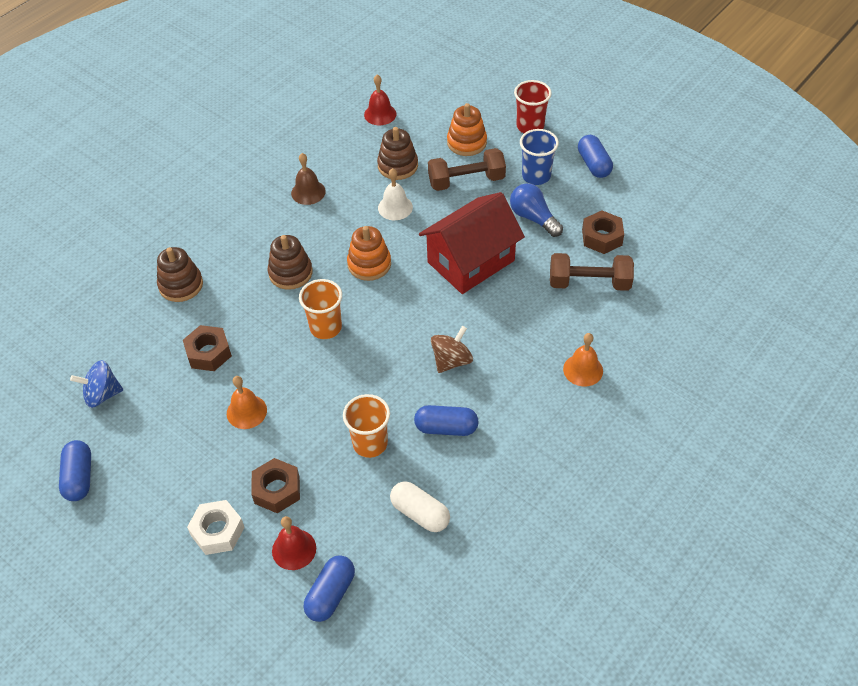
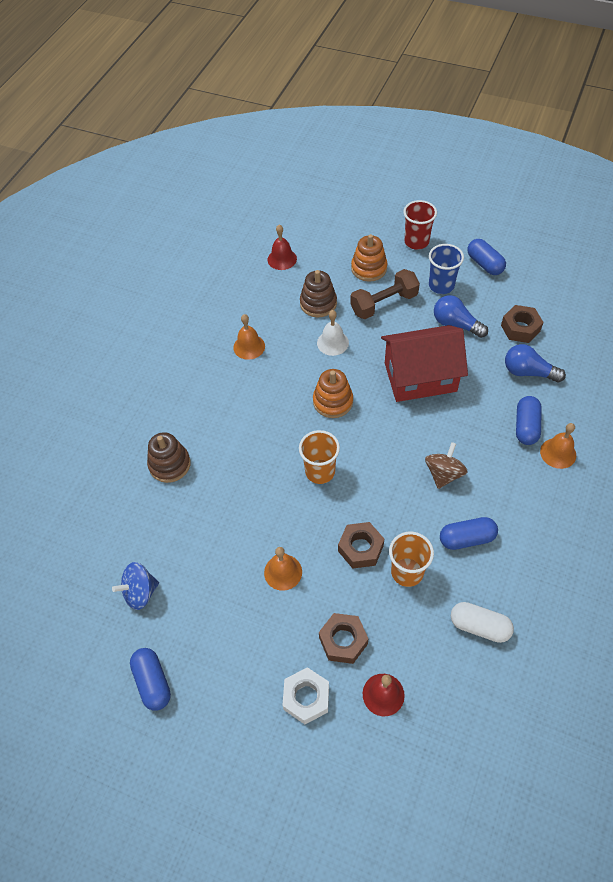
camera: 15 degrees left, 5 degrees up
(209, 353) = (223, 524): brown nut -> brown nut (360, 548)
(290, 273) = (266, 427): brown stacking toy -> none
(308, 192) = (249, 346): brown bell -> orange bell
(330, 594) = (435, 728): blue capsule -> blue capsule (526, 426)
(471, 261) = (420, 377): red house -> red house turned 45 degrees clockwise
(589, 283) = (528, 372): brown dumbbell -> blue light bulb

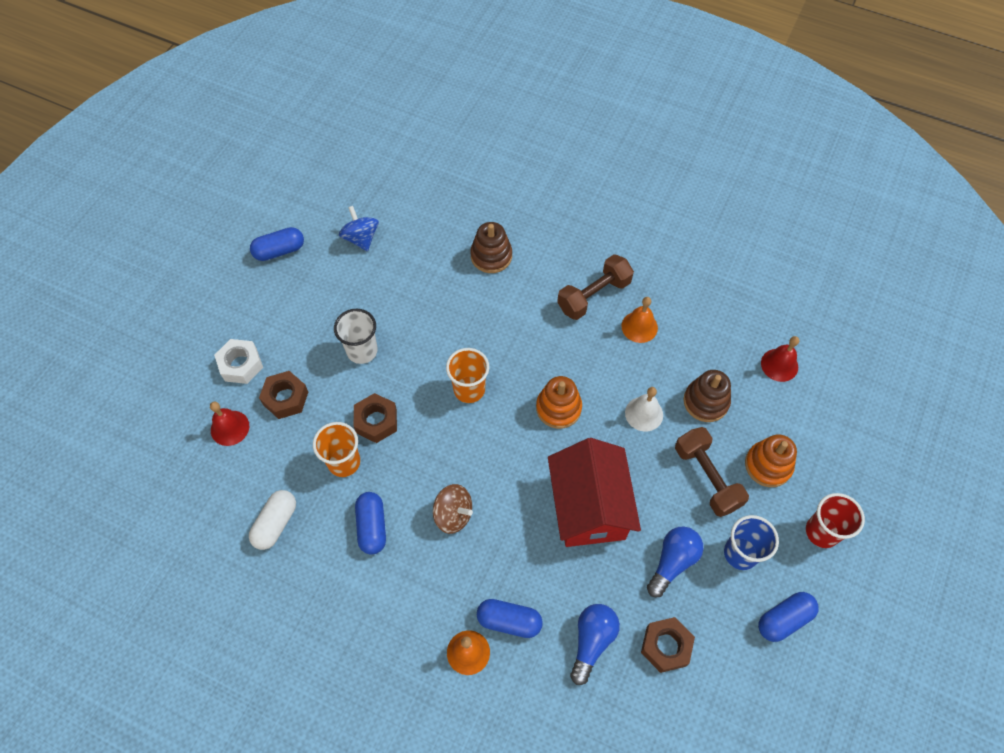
camera: 90 degrees right, 5 degrees up
(217, 380) = (594, 295): none -> brown dumbbell
(283, 572) = (362, 351): orange bell -> white cup

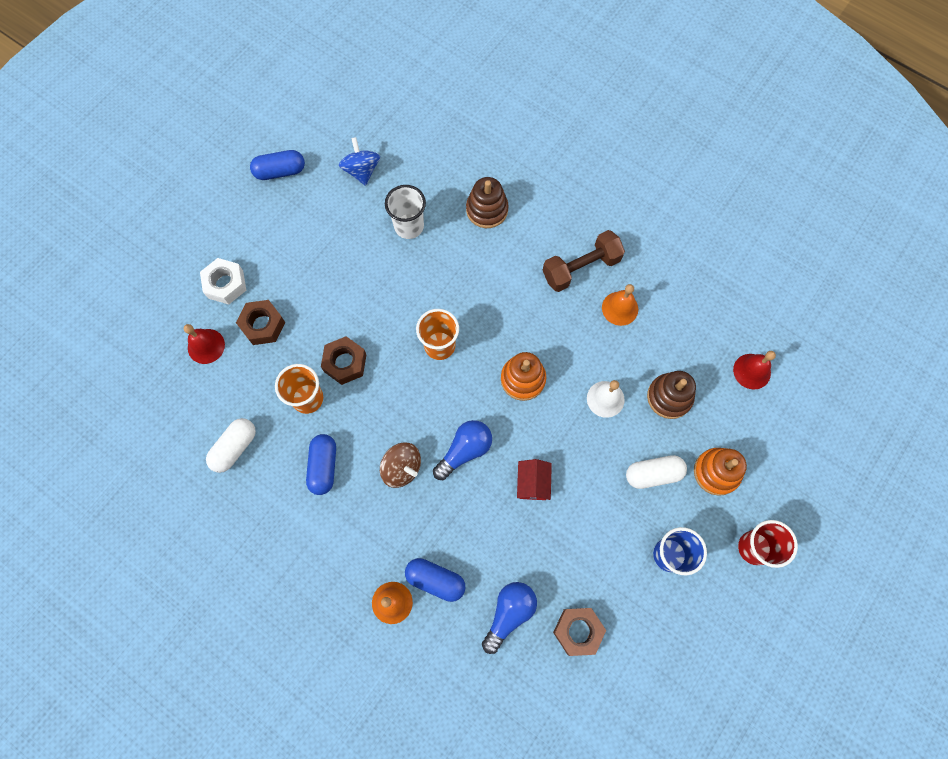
camera: 10 degrees right, 10 degrees up
(362, 351) = (343, 289): white cup -> white cup (409, 226)
(589, 507) = (532, 483): red house -> red house, size x0.44
(672, 562) = (602, 551): blue light bulb -> blue light bulb (465, 451)
(707, 477) = (653, 474): brown dumbbell -> white capsule
(784, 619) = (696, 626): blue capsule -> none

